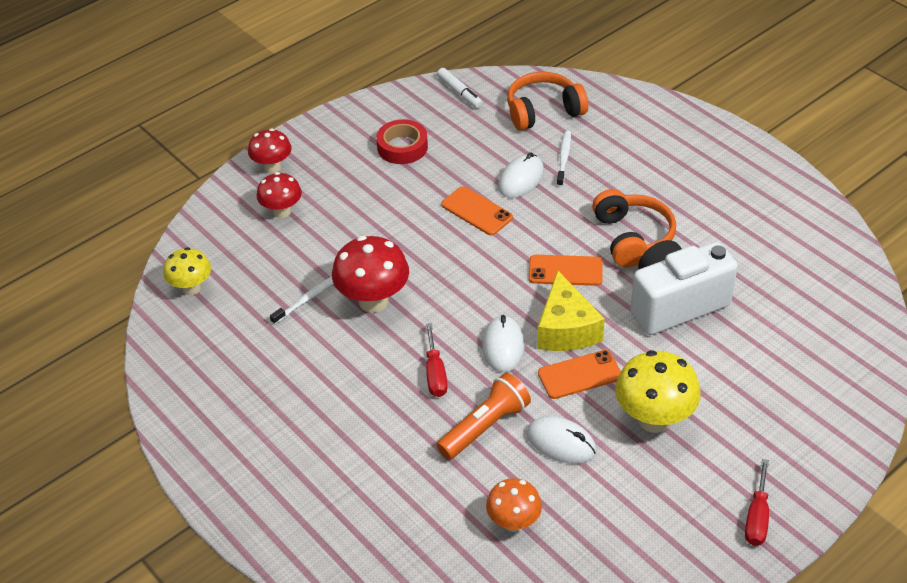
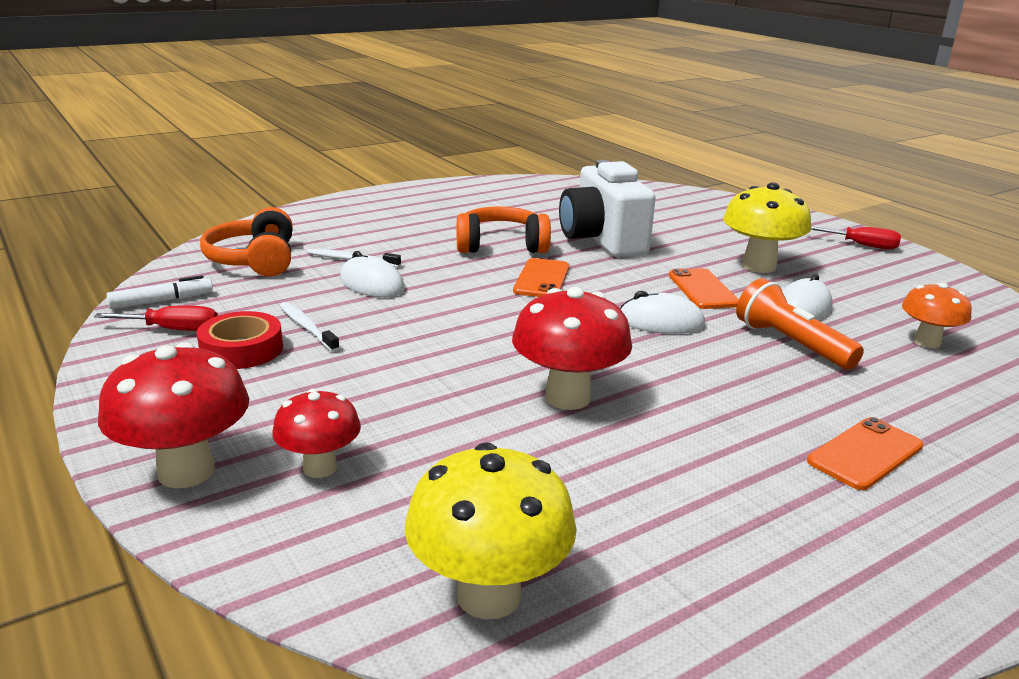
camera: 85 degrees left, 20 degrees down
(191, 288) = (488, 595): yellow mushroom -> yellow mushroom, size x1.59
(272, 167) = (186, 471): red mushroom -> red mushroom, size x1.59
(308, 299) = (550, 453): white toothbrush -> white toothbrush (307, 327)
(435, 373) = (708, 365): red screwdriver -> red screwdriver (173, 330)
(476, 211) = (415, 314): orange phone -> orange phone (865, 454)
(566, 329) = (633, 288): yellow cheese -> none

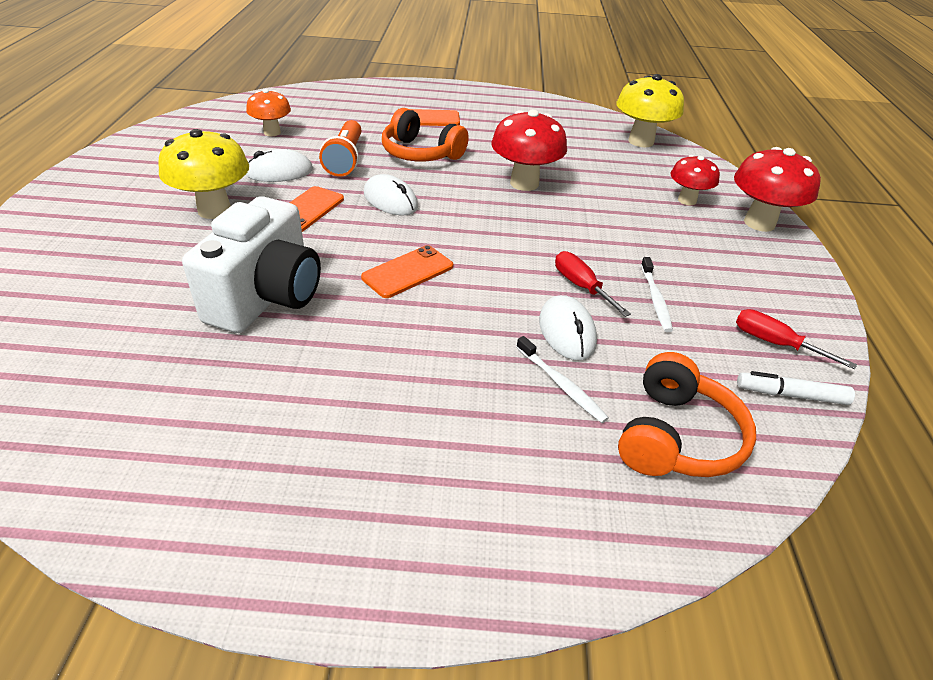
camera: 145 degrees left, 15 degrees up
(241, 349) = (716, 296): red tape -> none
(501, 246) = (376, 336): orange headphones -> orange headphones (421, 153)
(862, 245) = (80, 192): red screwdriver -> red screwdriver (581, 286)

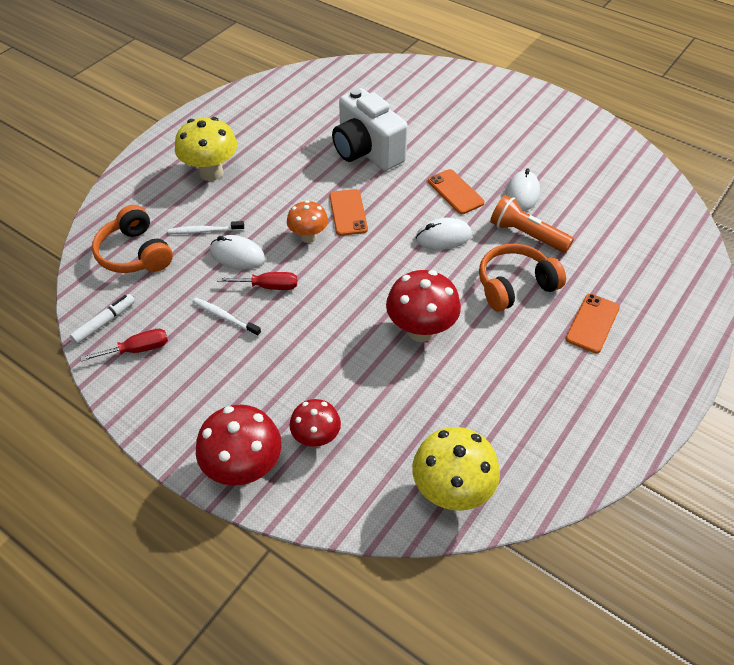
camera: 125 degrees right, 10 degrees up
(214, 210) = (481, 152): yellow mushroom -> yellow mushroom (211, 173)
(272, 132) = (601, 208): orange mushroom -> orange mushroom (308, 237)

